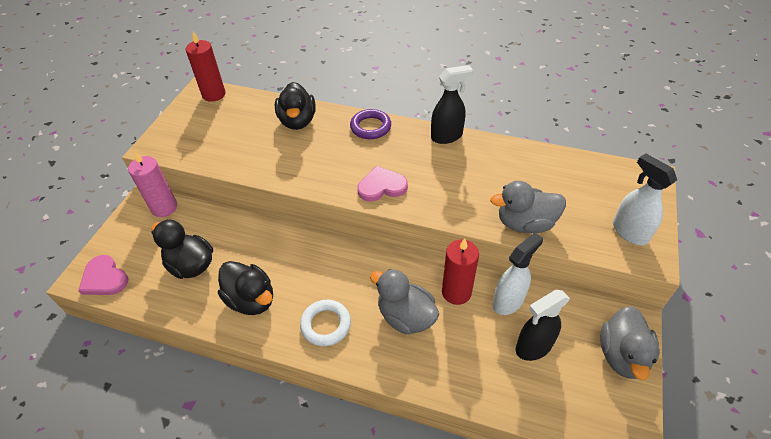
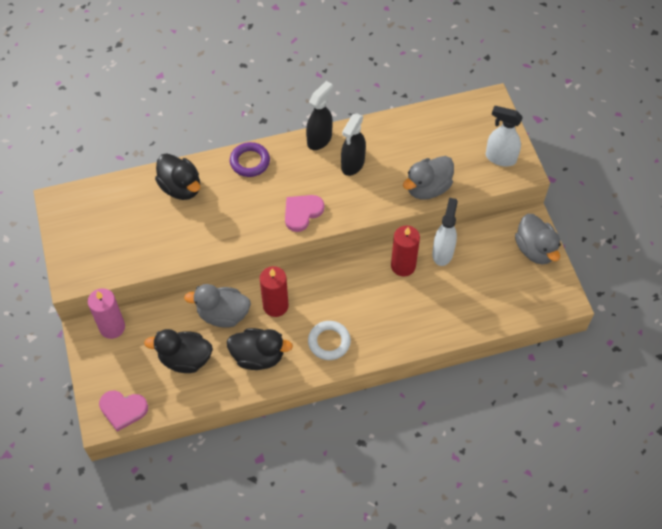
camera: 35 degrees left, 10 degrees up
(214, 94) = (75, 199): red candle -> red candle (275, 306)
(405, 316) = (380, 304): grey duck -> grey duck (223, 314)
(533, 347) = (478, 276): black spray bottle -> black spray bottle (352, 164)

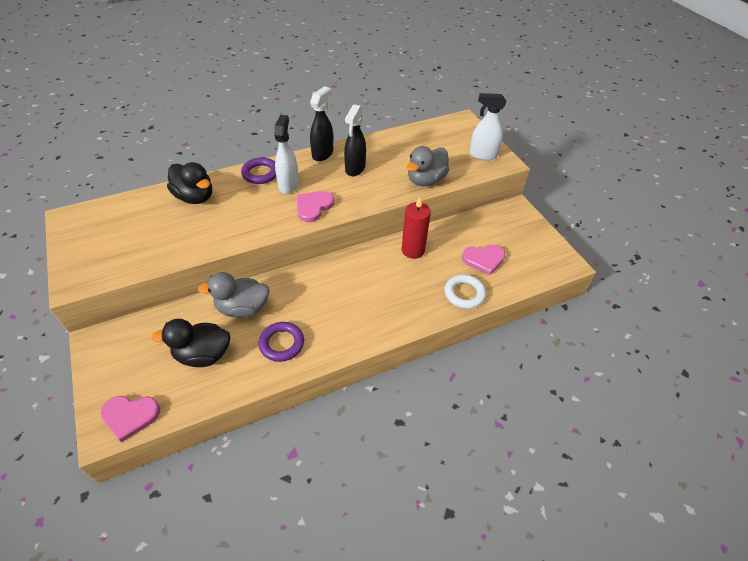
camera: 10 degrees left, 10 degrees down
(112, 327) = (124, 332): pink candle -> none
(258, 356) = (282, 343): black duck -> purple ring
(275, 306) = (295, 295): red candle -> none
(329, 342) = (353, 322): white ring -> white ring (464, 294)
(442, 252) = (446, 237): white spray bottle -> white spray bottle (288, 185)
(476, 285) = (483, 259): none -> pink heart
(535, 250) = (527, 227): grey duck -> none

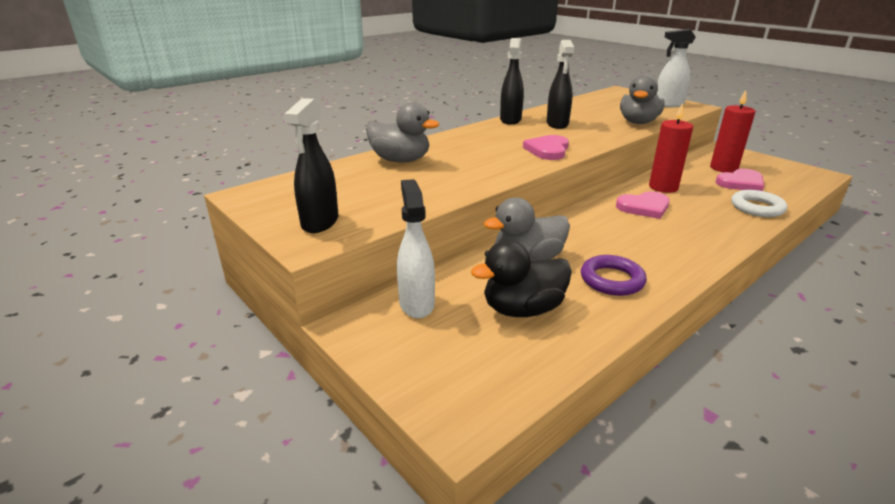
camera: 15 degrees left, 20 degrees down
(93, 262) = (320, 223): none -> black spray bottle
(130, 416) = (483, 395): pink heart -> pink heart (644, 207)
(195, 197) = (400, 160): black duck -> grey duck
(260, 173) = (459, 138): purple ring -> none
(288, 185) = (500, 140): white spray bottle -> white spray bottle (416, 303)
(489, 236) = (723, 168): none -> red candle

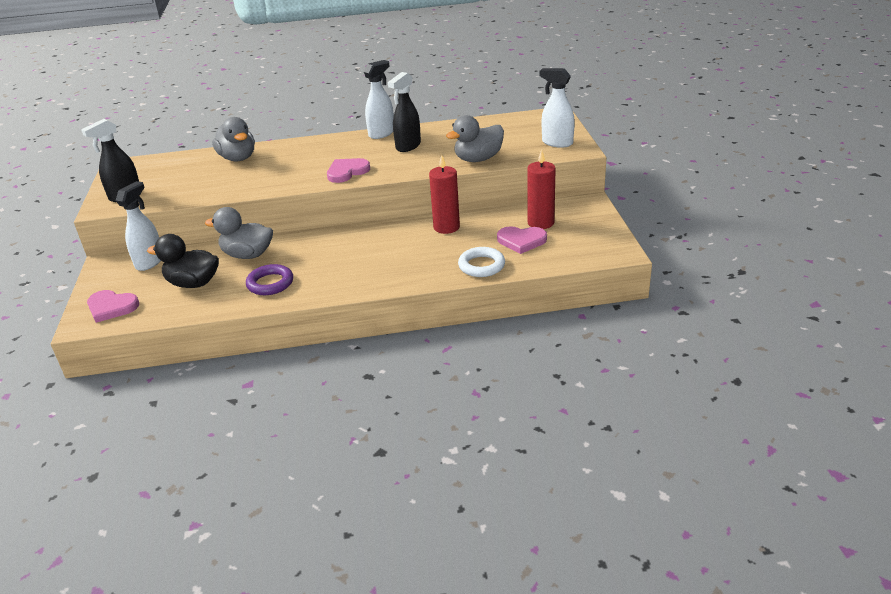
camera: 35 degrees right, 5 degrees up
(510, 120) = (382, 133): black spray bottle -> white spray bottle
(644, 207) = (395, 240): pink heart -> pink heart (111, 307)

